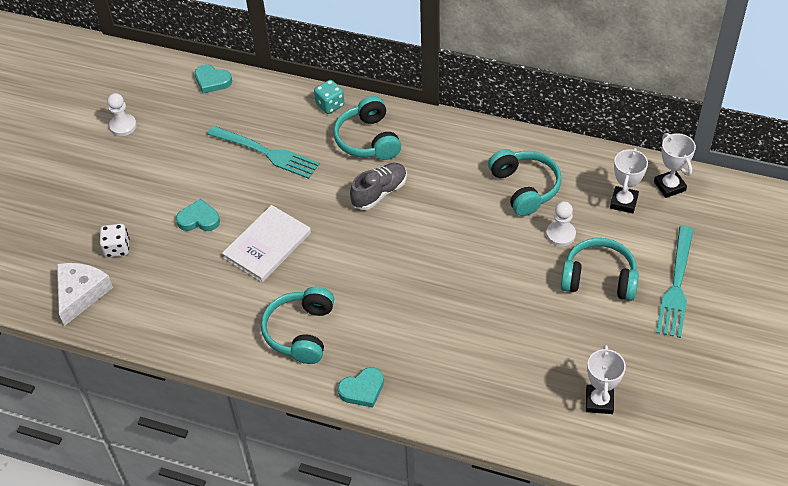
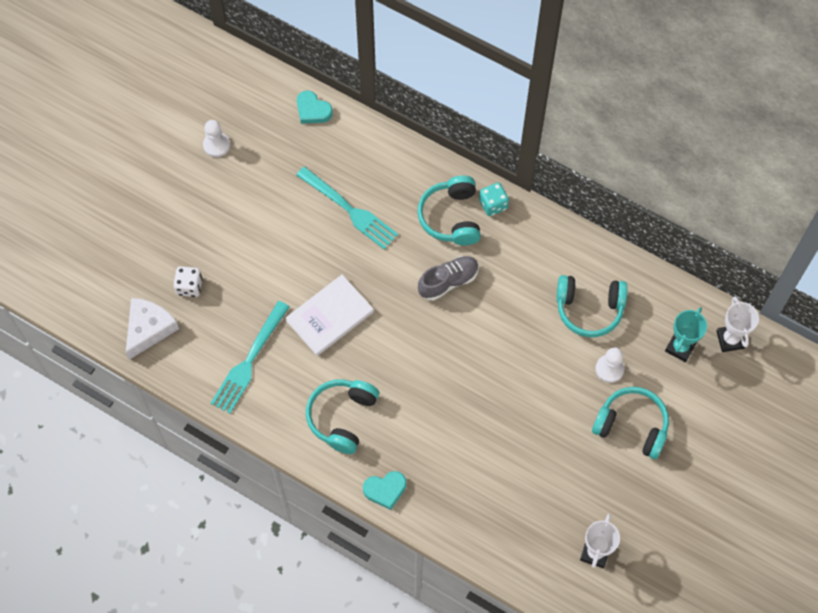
camera: 10 degrees right, 15 degrees up
(199, 219) = (271, 272): turquoise heart -> none
(330, 105) = (423, 166): turquoise dice -> turquoise dice (493, 205)
(524, 188) = (589, 309): turquoise headphones -> turquoise headphones turned 105 degrees clockwise
(623, 202) = (680, 347): white trophy -> turquoise trophy
(676, 285) = (702, 450): turquoise fork -> turquoise fork (249, 360)

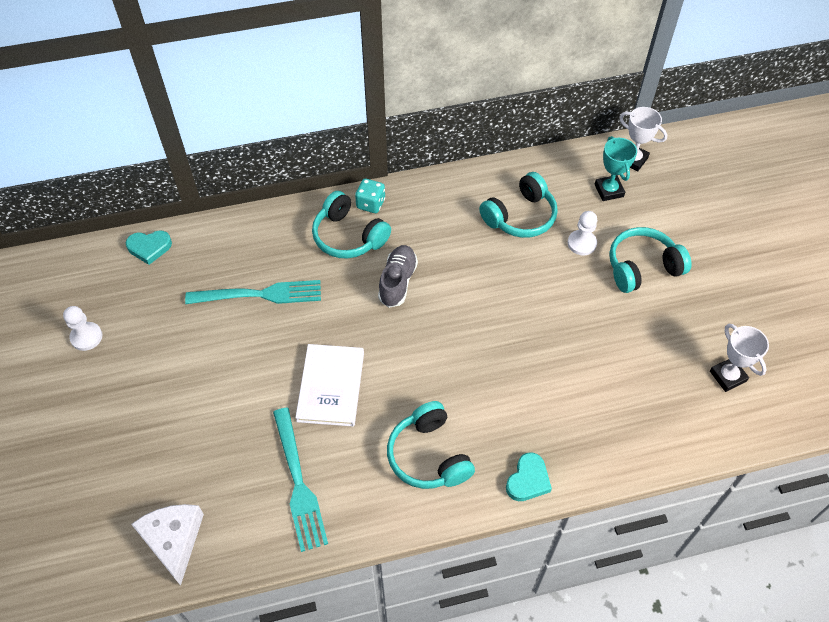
camera: 45 degrees left, 10 degrees down
(189, 286) = (177, 470): white dice -> none

